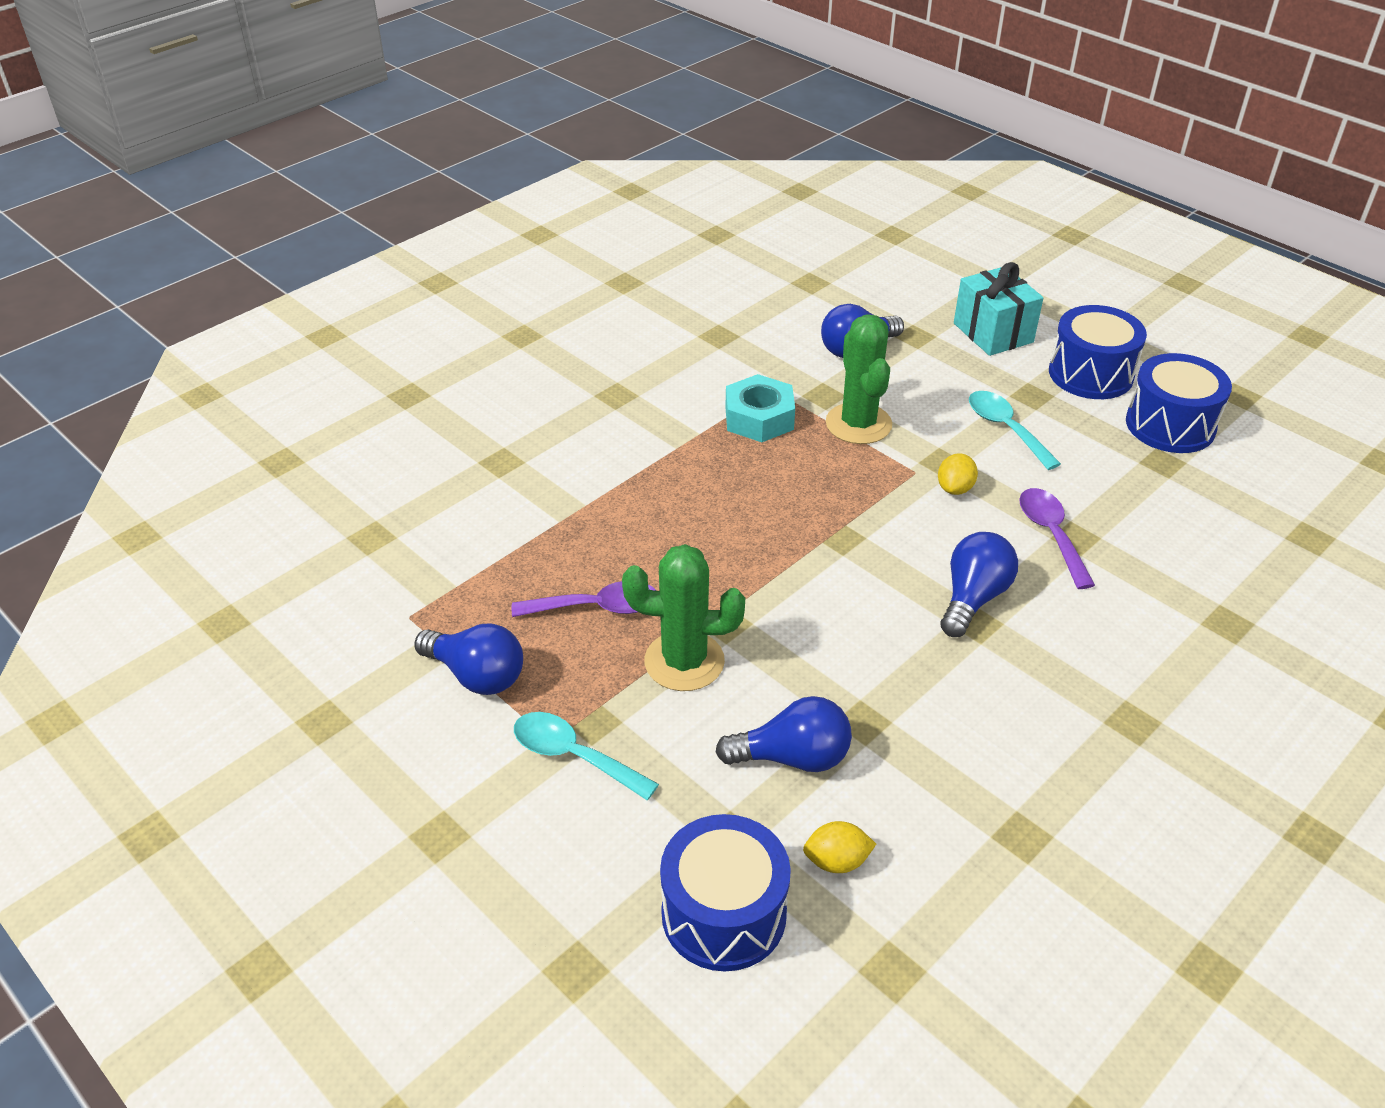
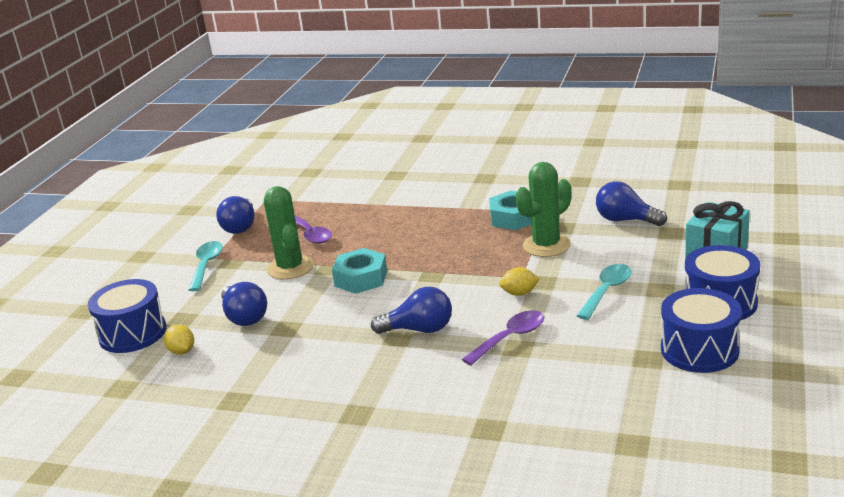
camera: 65 degrees right, 15 degrees down
(789, 602) = (361, 278): none -> turquoise nut

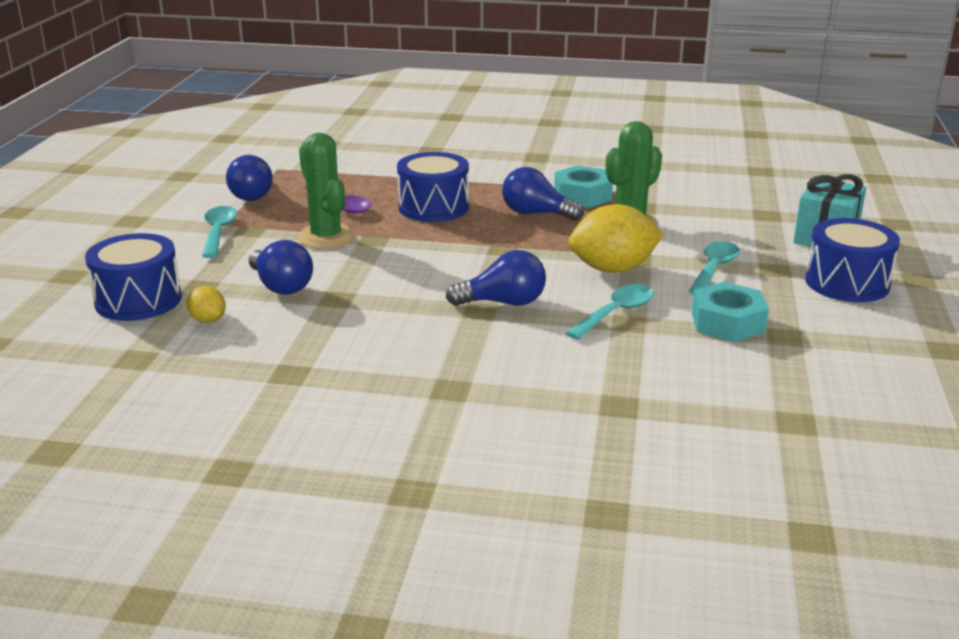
camera: 10 degrees left, 0 degrees up
(361, 278) = (417, 250): turquoise nut -> turquoise nut (727, 322)
(510, 338) = (616, 313): purple spoon -> turquoise spoon
(519, 293) = (613, 269): yellow lemon -> yellow lemon, size x2.03
(625, 220) = (712, 202): blue light bulb -> blue light bulb (536, 214)
(699, 350) = (840, 328): blue drum -> blue drum (433, 207)

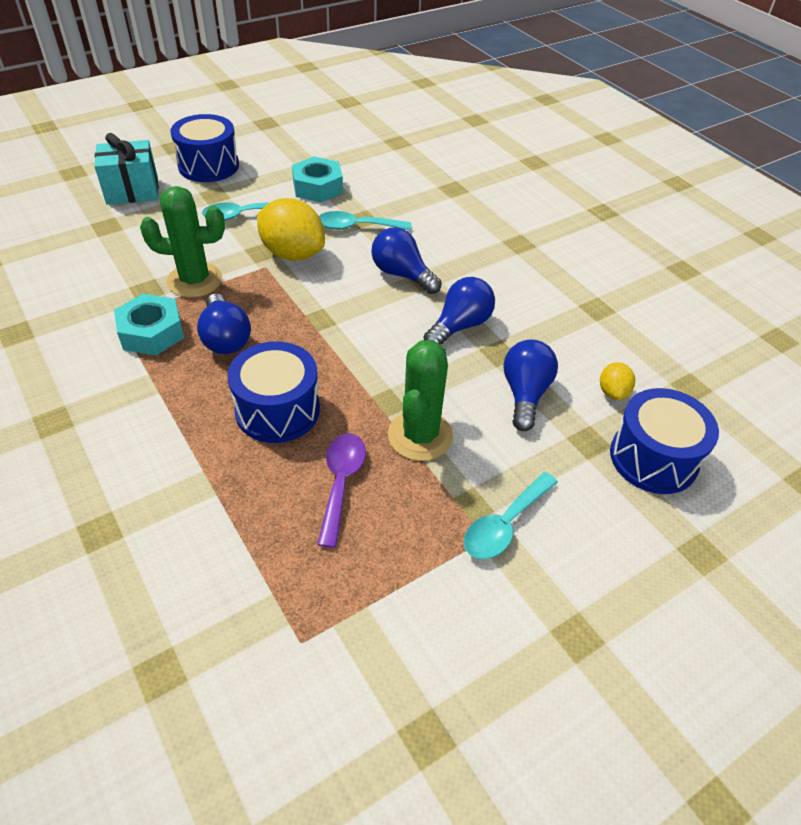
camera: 135 degrees left, 20 degrees up
(252, 194) = (398, 587): blue light bulb -> blue light bulb (459, 326)

